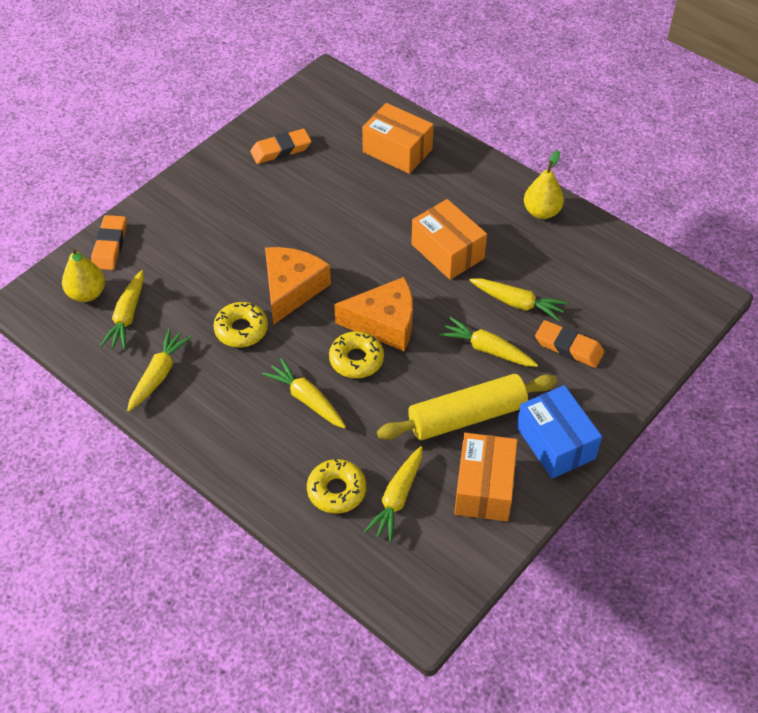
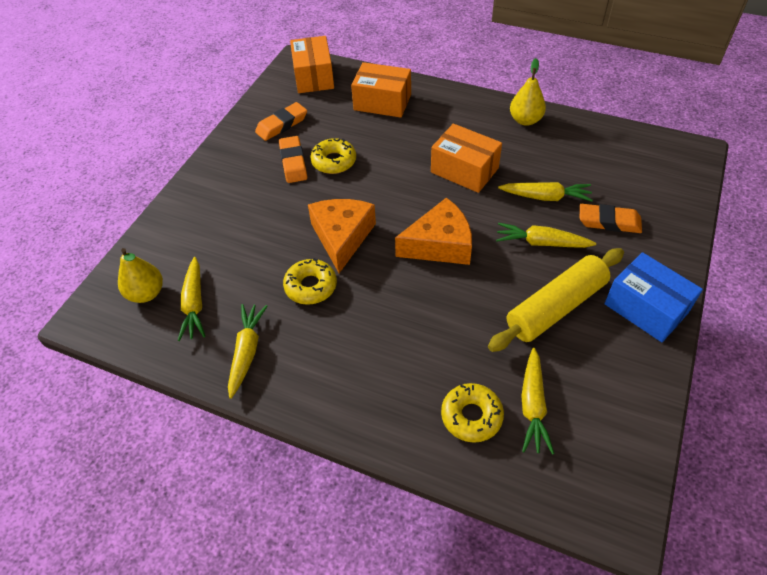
camera: 15 degrees left, 0 degrees up
(110, 246) = (154, 243): orange eraser -> orange eraser (293, 162)
(307, 399) = (401, 334): yellow carrot -> none
(356, 360) = (430, 284): yellow donut -> yellow donut (334, 161)
(484, 487) = (607, 370): orange box -> orange box (313, 77)

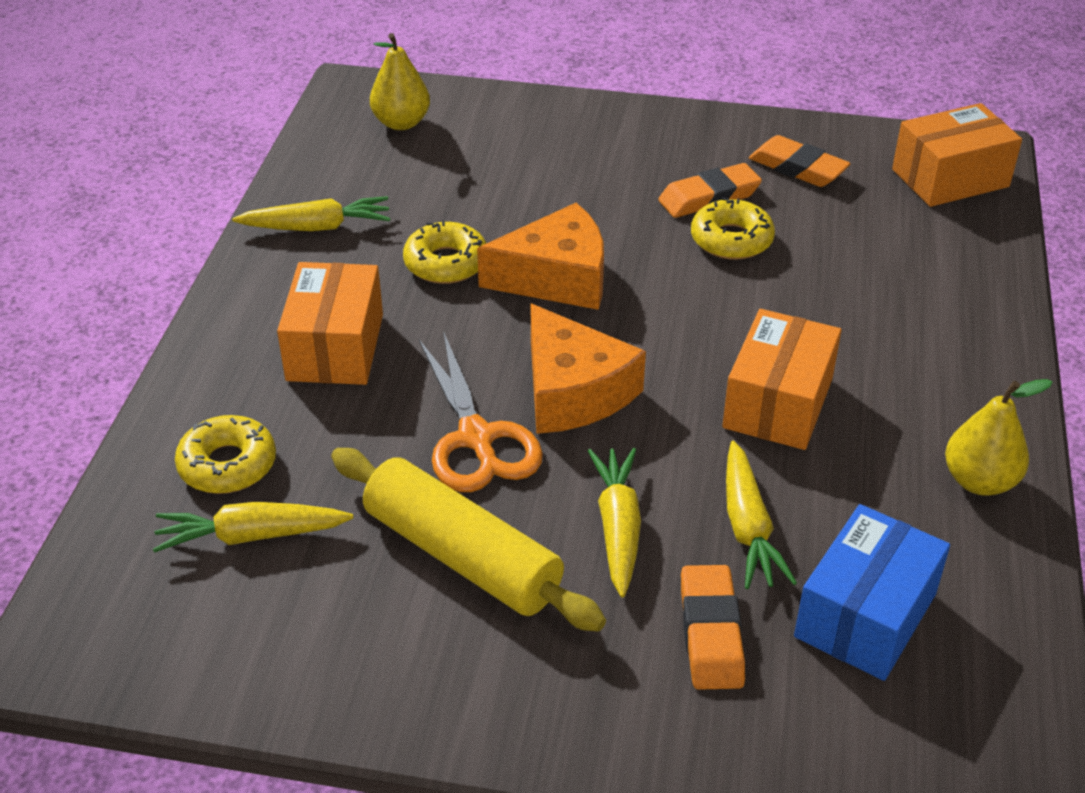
camera: 75 degrees right, 10 degrees down
(194, 304) = (390, 165): yellow carrot -> none
(382, 102) = (923, 271): orange box -> orange box (335, 347)
(469, 290) = (476, 438): none -> orange scissors
(646, 308) = (487, 694): blue box -> blue box (865, 615)

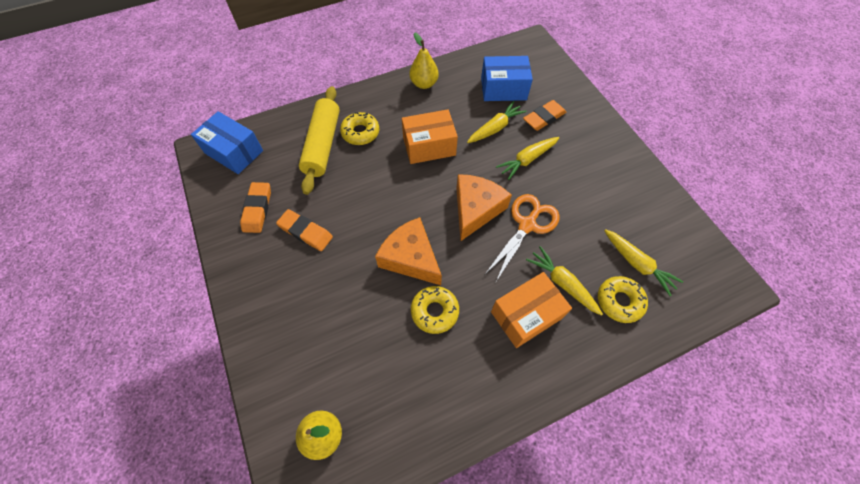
camera: 125 degrees left, 20 degrees up
(317, 227) = (453, 399): yellow carrot -> yellow carrot (562, 283)
(462, 556) = (580, 194): yellow rolling pin -> yellow rolling pin (322, 145)
(731, 240) = (335, 207): yellow donut -> yellow donut (360, 132)
(950, 178) = (234, 152): orange box -> blue box

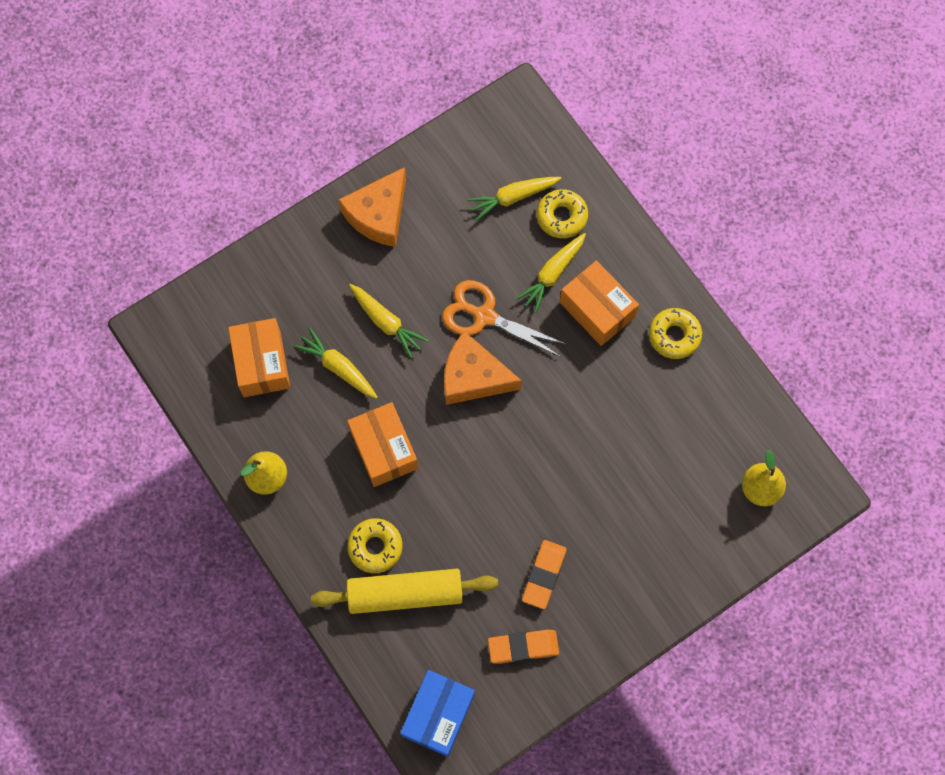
camera: 100 degrees left, 10 degrees up
(411, 258) = (554, 442): orange cheese -> orange cheese (378, 215)
(434, 311) = (613, 404): yellow donut -> yellow donut (674, 336)
(503, 89) = (262, 363): blue box -> orange box
(544, 118) = (310, 306): orange eraser -> none
(637, 264) = (513, 197): yellow carrot -> yellow carrot turned 150 degrees counterclockwise

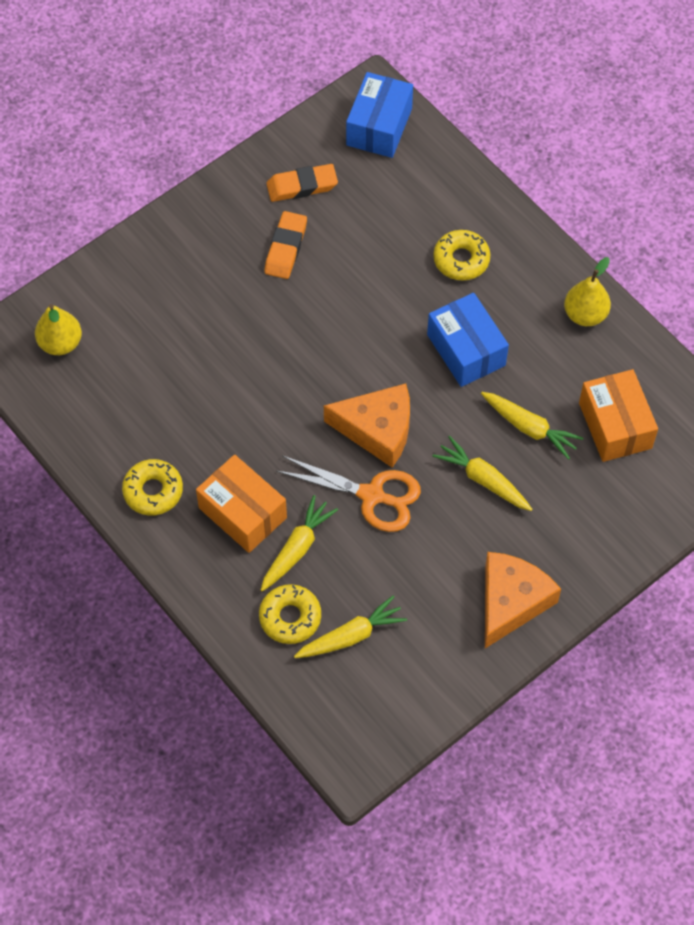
camera: 175 degrees right, 10 degrees down
(384, 449) = (466, 350): orange box -> blue box
(405, 594) = (424, 222): yellow rolling pin -> none

